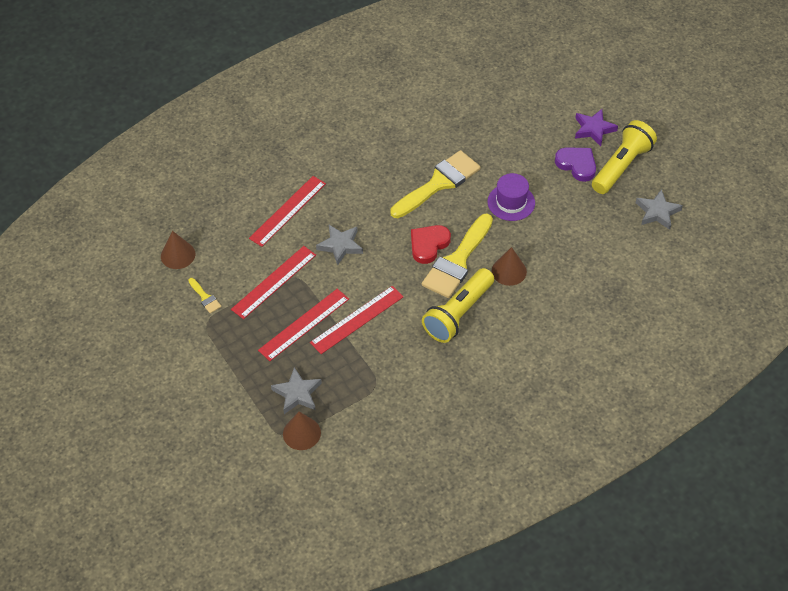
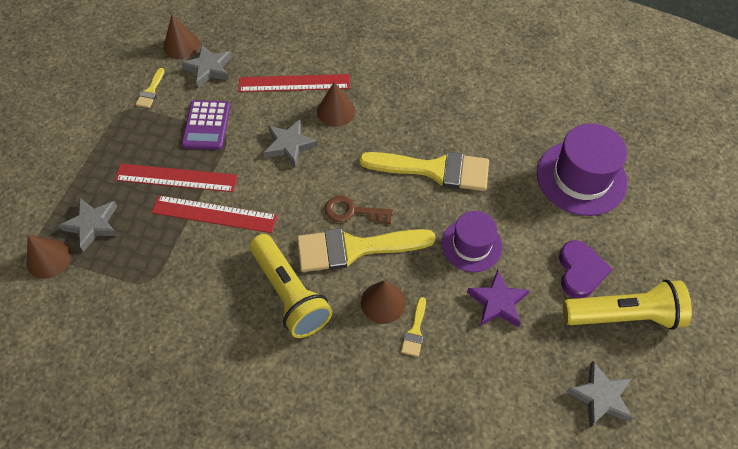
camera: 50 degrees right, 5 degrees up
(220, 251) = (209, 69): none -> grey star
(274, 282) = (206, 125): red ruler -> purple calculator
(337, 203) = (336, 111): none -> brown cone
(428, 245) = (353, 211): red heart -> brown key
(458, 314) = (290, 294): yellow flashlight -> yellow flashlight turned 120 degrees counterclockwise
(516, 117) = (581, 178): none -> purple hat
(542, 268) = (415, 331): none -> yellow brush
(593, 129) = (643, 255): purple star -> purple star (497, 302)

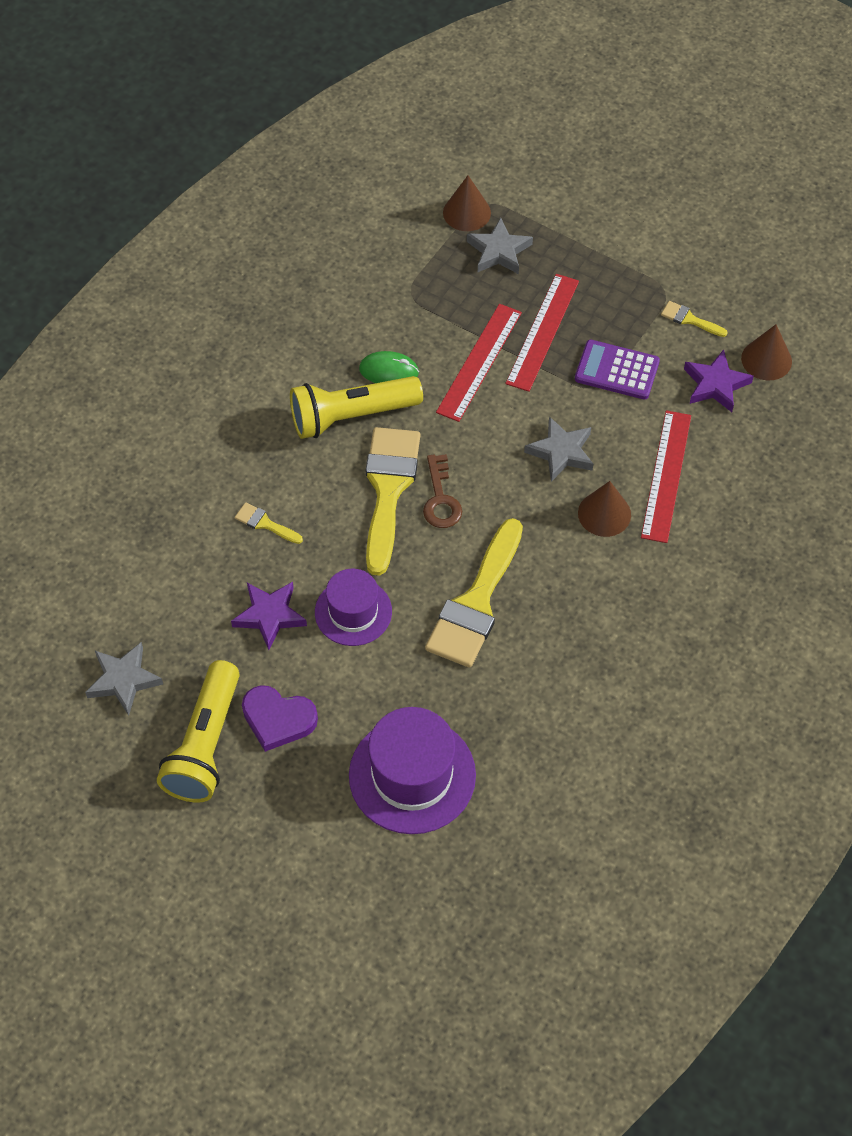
camera: 105 degrees right, 0 degrees up
(209, 69) = (715, 384): grey star -> purple star
(236, 277) = (389, 371): none -> green mouse
(353, 211) = (440, 499): brown key -> brown key turned 150 degrees clockwise
(383, 302) = (310, 501): brown cone -> none

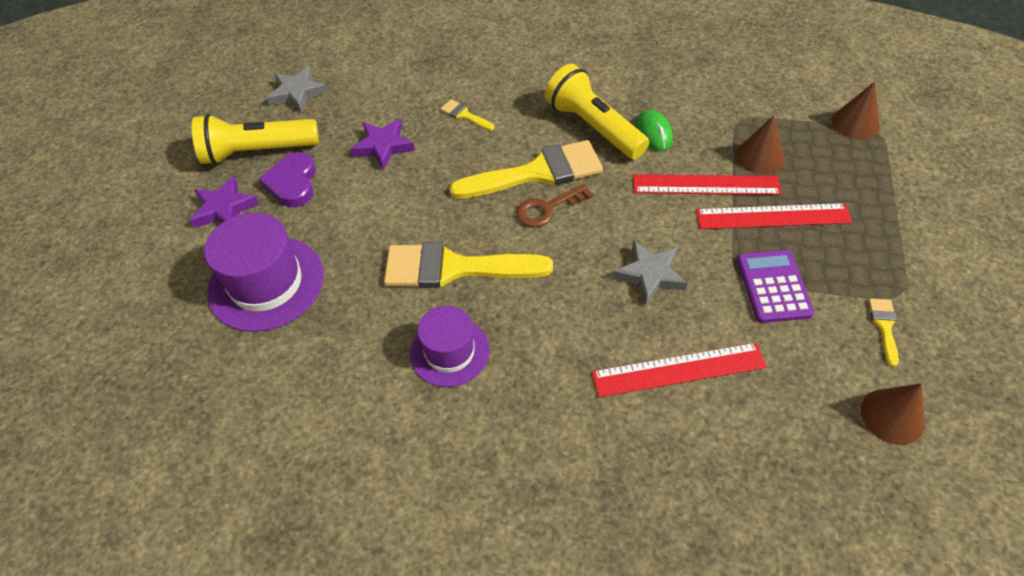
camera: 70 degrees right, 5 degrees down
(265, 523) = (464, 115): yellow brush -> yellow brush turned 60 degrees counterclockwise
(353, 612) = (408, 192): purple hat -> purple hat (449, 351)
(499, 251) = (834, 157): grey star -> none
(604, 514) = (602, 332): brown cone -> brown cone (760, 157)
(715, 384) = (821, 377): purple star -> purple star (224, 208)

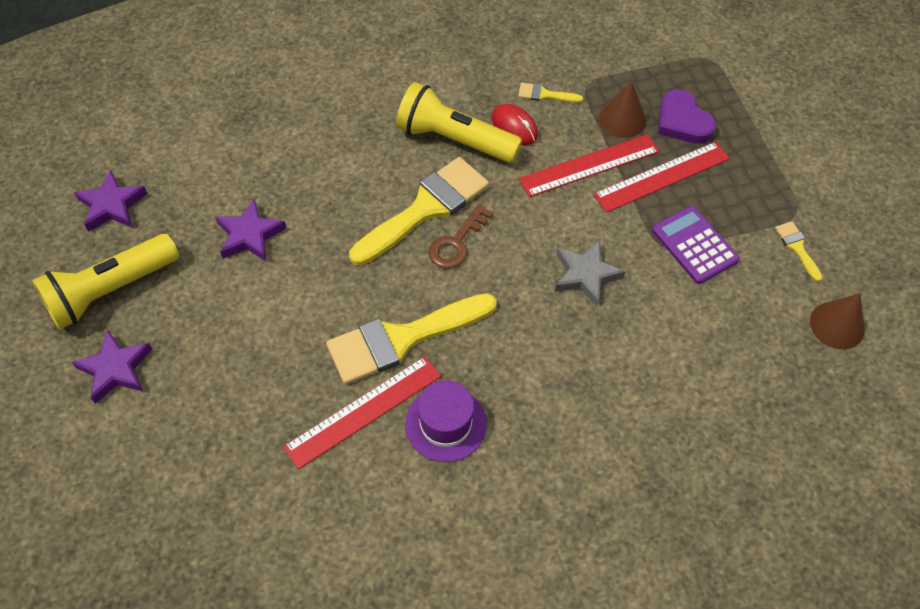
camera: 30 degrees left, 5 degrees up
(266, 283) = (217, 431): purple hat -> none
(292, 183) = (175, 312): purple heart -> purple heart (682, 121)
(297, 93) = (112, 205): grey star -> purple star
(464, 115) = (316, 170): yellow brush -> yellow brush (545, 95)
(653, 133) = (514, 127): green mouse -> red mouse
(678, 370) = (655, 355): red ruler -> red ruler (363, 411)
(855, 123) = (688, 56): brown cone -> none

